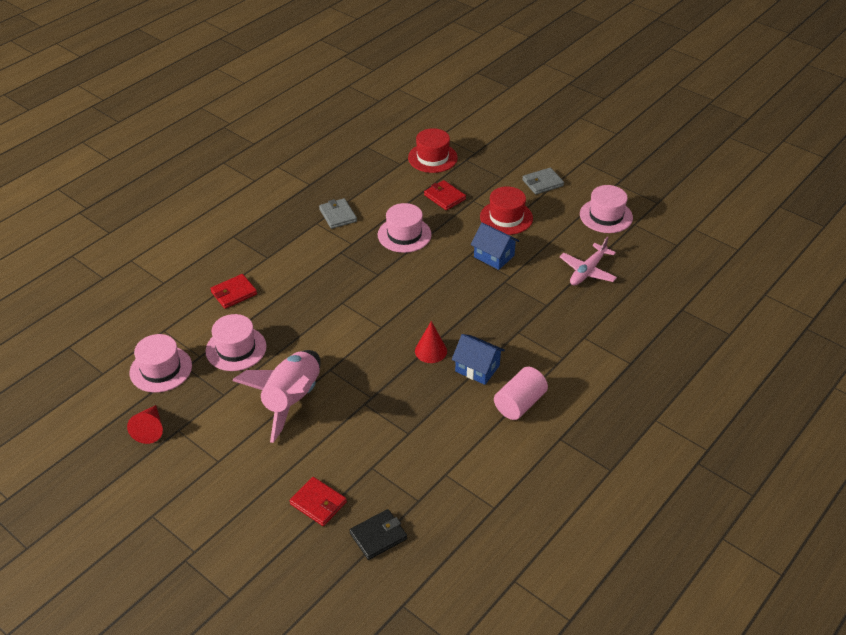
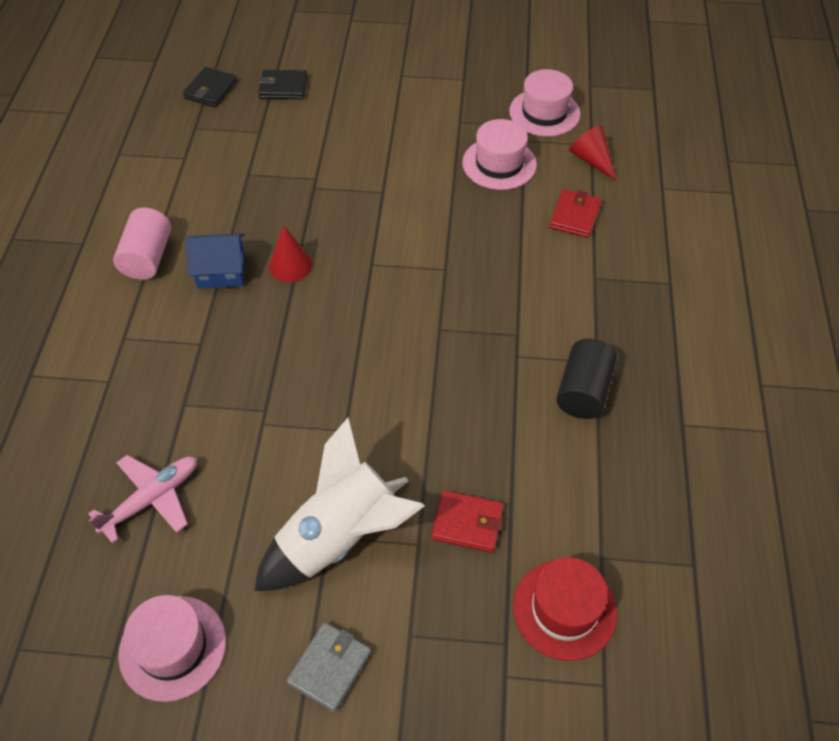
camera: 145 degrees right, 10 degrees up
(150, 429) = (487, 68): red cone -> red cone (591, 160)
(291, 400) = (390, 147): pink rocket -> none
(318, 503) = (283, 87): red wallet -> black wallet
(338, 215) = (583, 391): grey wallet -> black cylinder
(404, 235) = (463, 411): pink hat -> none
(494, 256) = (308, 446): blue house -> none
(506, 217) = (340, 537): red hat -> white rocket
(588, 271) = (151, 499): pink plane -> pink plane turned 45 degrees clockwise

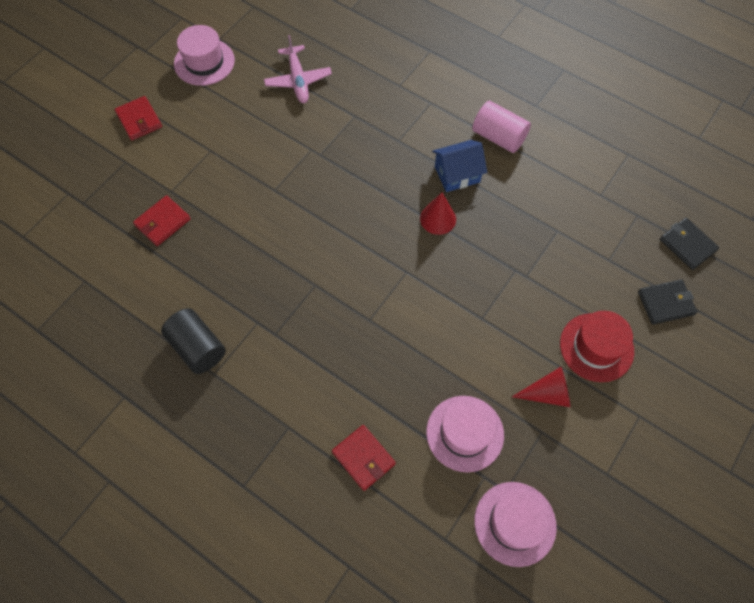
camera: 120 degrees right, 10 degrees up
(221, 272) = (457, 174): blue house -> blue house turned 45 degrees clockwise
(283, 87) = (665, 303): black wallet -> black wallet turned 45 degrees clockwise
(330, 667) = (139, 120): grey wallet -> red wallet
(340, 537) = (205, 155): white rocket -> none
(564, 609) = (74, 242): red hat -> red hat (596, 347)
(591, 160) = (423, 524): red cone -> red cone (548, 393)

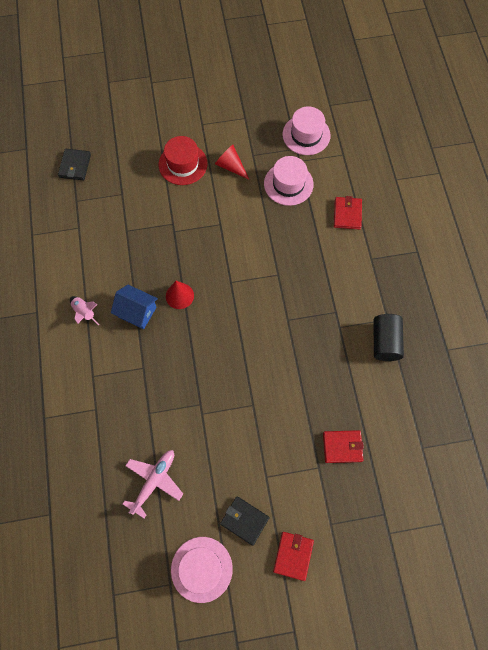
camera: 135 degrees left, 5 degrees up
(498, 137) = (84, 312): pink cylinder -> pink rocket
(665, 303) = (124, 152): black wallet -> black wallet (244, 520)

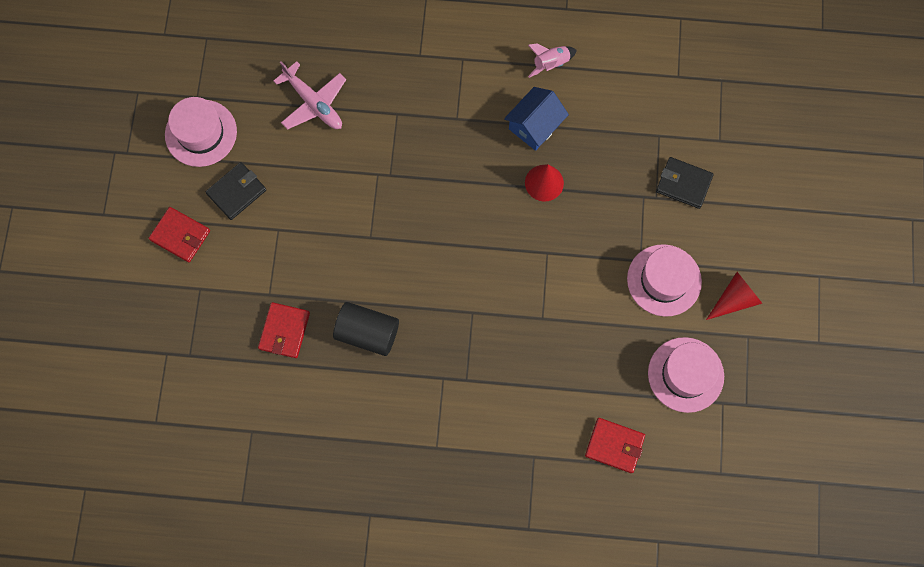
camera: 105 degrees right, 5 degrees up
(75, 166) = (780, 88): black wallet -> black wallet (683, 184)
(183, 164) = (752, 232): red hat -> none
(306, 135) = (768, 427): pink hat -> pink hat (664, 280)
(385, 342) = (405, 433): black cylinder -> black cylinder (367, 333)

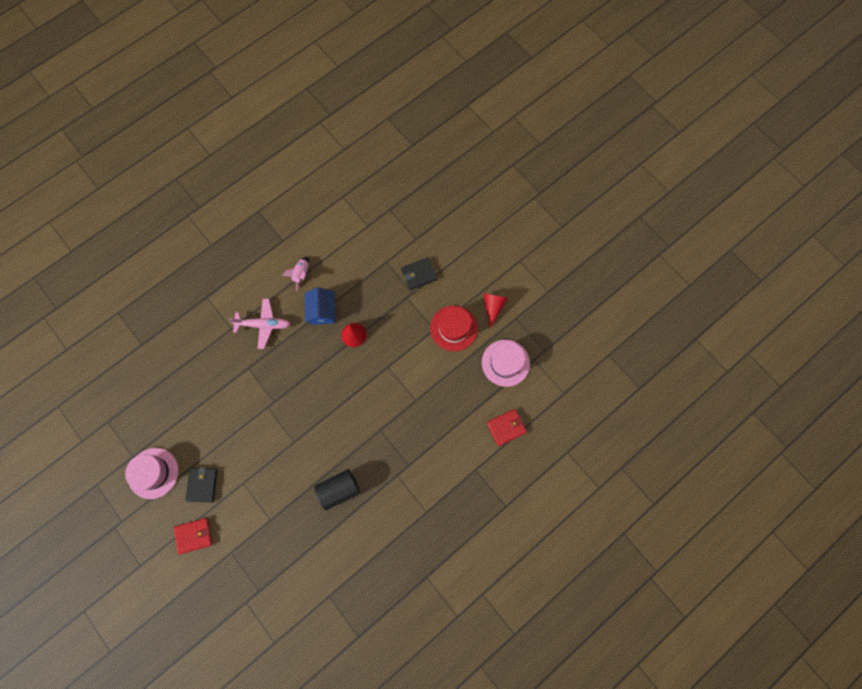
camera: 45 degrees left, 0 degrees up
(284, 331) = (296, 530): red wallet -> none
(313, 103) = (199, 402): pink plane -> pink plane (263, 325)
(664, 280) = (453, 328): pink hat -> red hat

